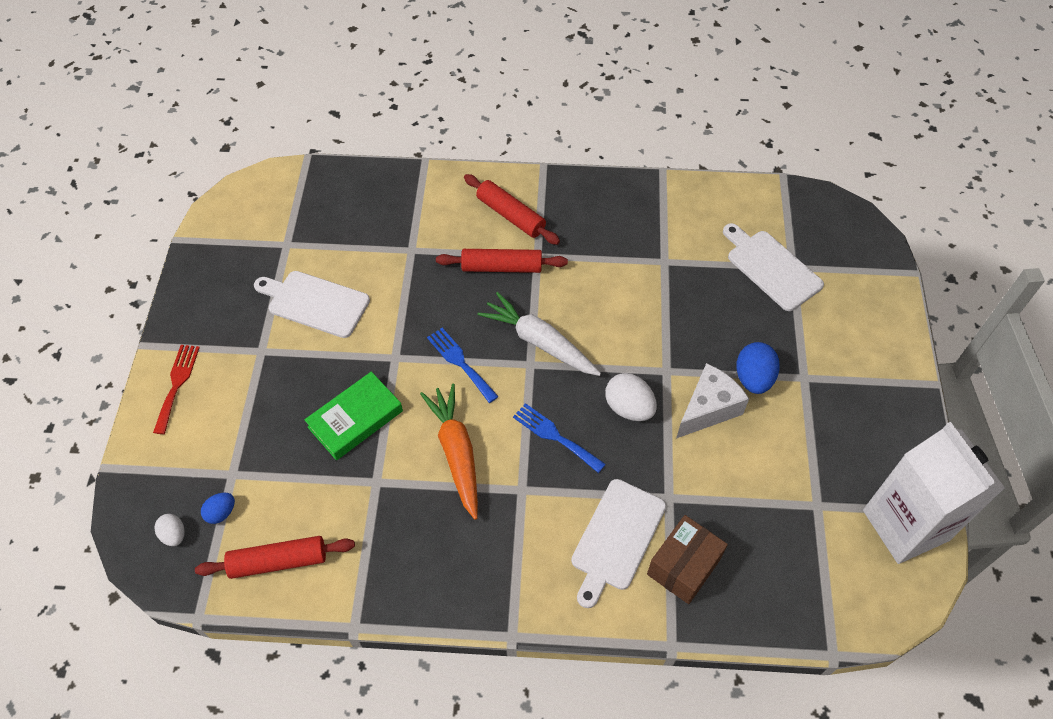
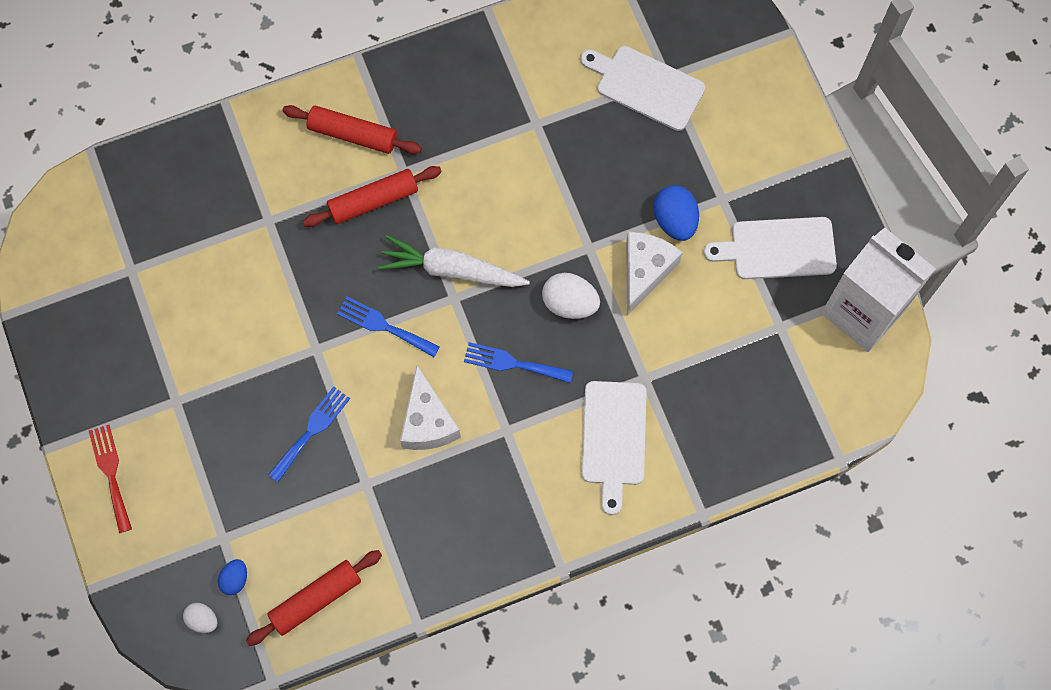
camera: 25 degrees left, 15 degrees up
(315, 303) = (201, 325): white cutting board -> white cutting board (778, 249)
(355, 419) = (312, 430): green book -> blue fork
(456, 453) = (427, 422): orange carrot -> white cheese
(683, 566) = (684, 438): brown box -> none

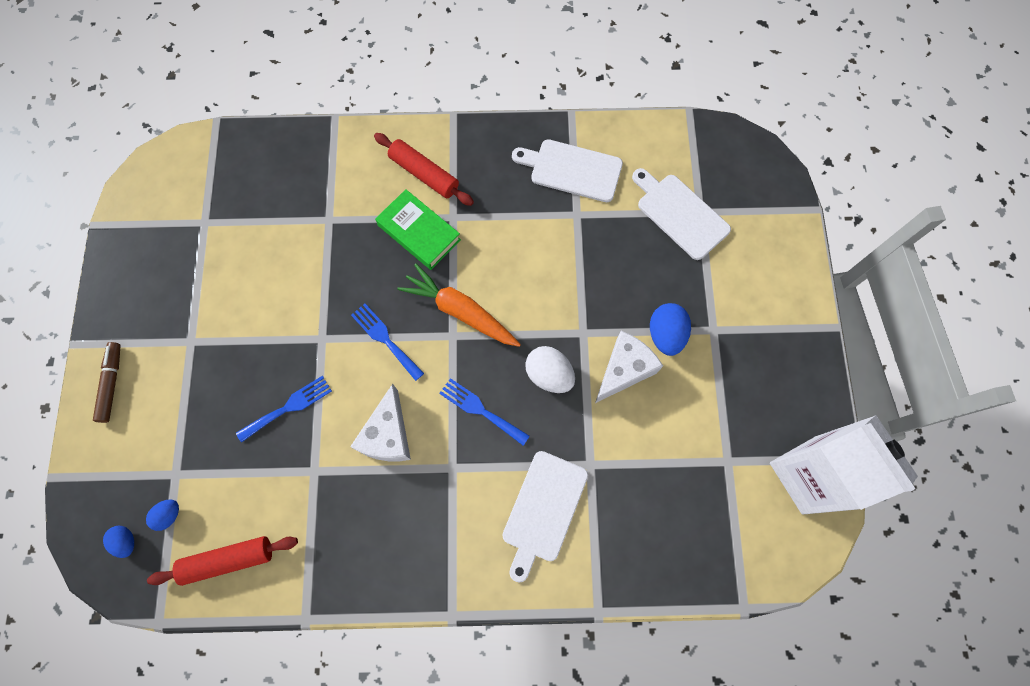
camera: 20 degrees right, 0 degrees up
(111, 473) = (111, 383): red fork -> brown marker
(202, 620) = (126, 541): white egg -> blue egg
(373, 201) = (419, 232): red rolling pin -> green book
(452, 270) = (460, 311): white carrot -> orange carrot
(778, 249) = (748, 391): white cutting board -> white cutting board (572, 170)

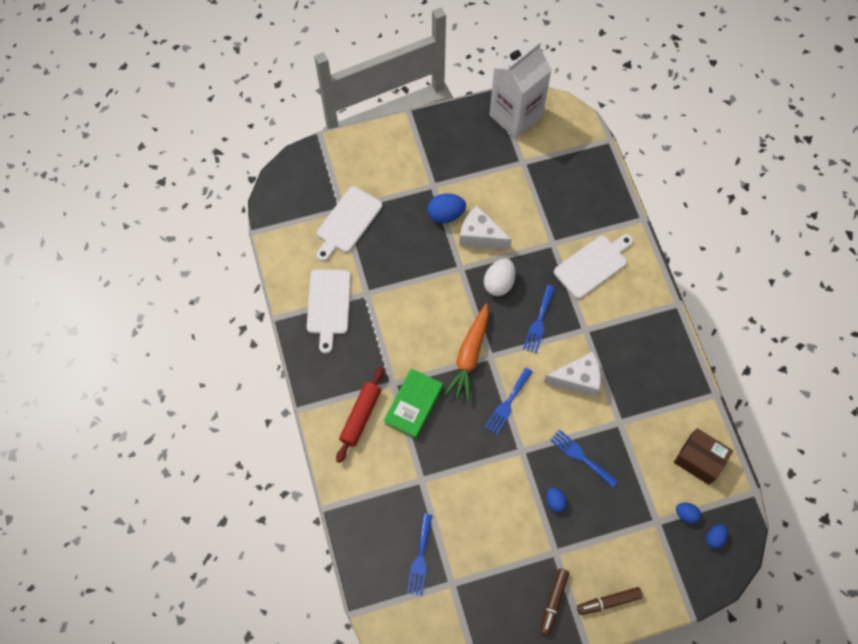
camera: 105 degrees left, 5 degrees down
(138, 322) = (553, 602): none -> brown marker
(228, 560) = (699, 460): red rolling pin -> brown box
(244, 197) = (420, 558): none -> blue fork
(247, 358) = (555, 501): none -> blue egg
(543, 510) = (593, 265): white cutting board -> white cutting board turned 45 degrees counterclockwise

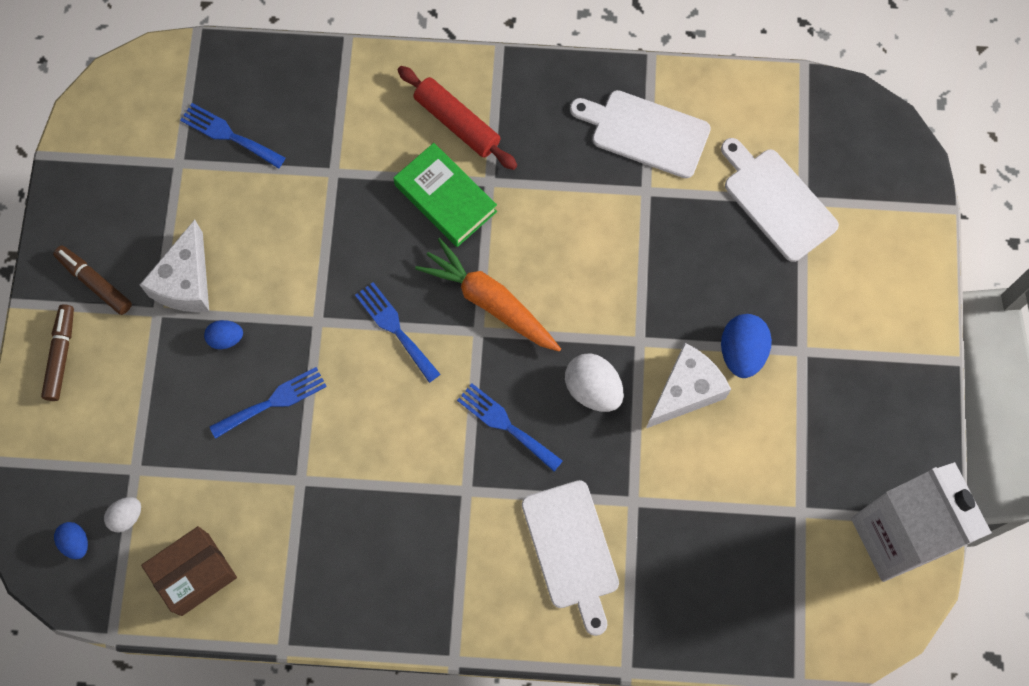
camera: 110 degrees right, 5 degrees up
(577, 379) = (391, 445): white cheese -> white cheese (186, 282)
(686, 514) = (126, 516): blue egg -> white egg

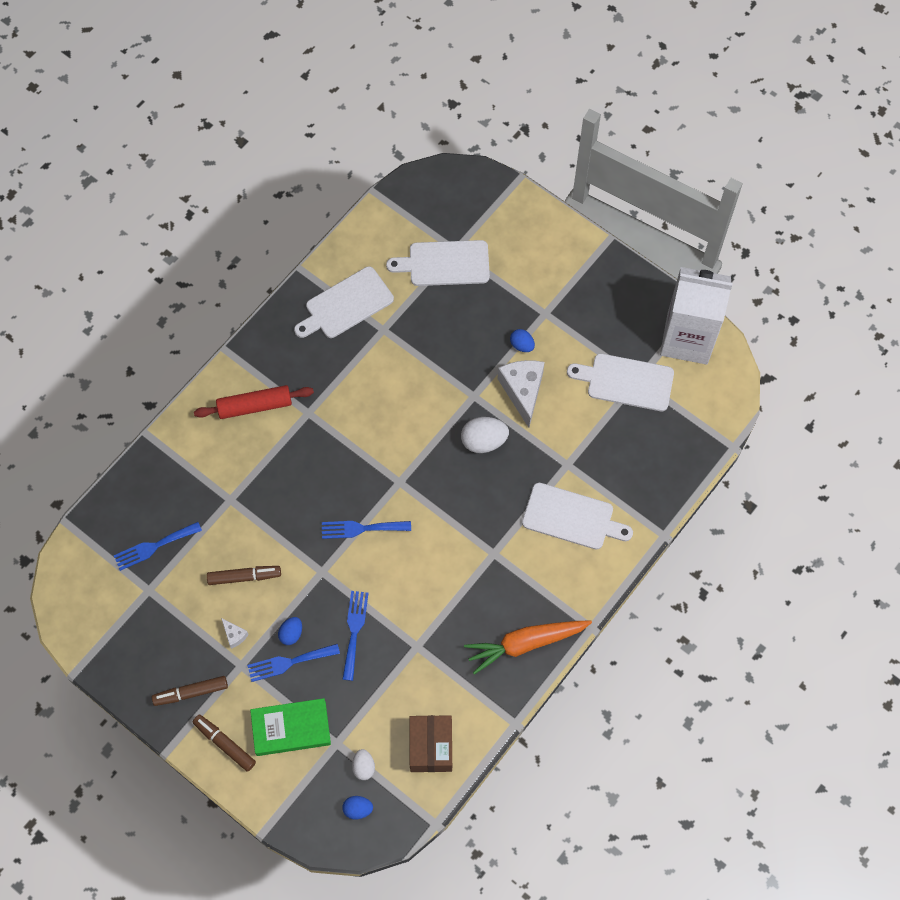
camera: 55 degrees left, 5 degrees down
(186, 282) = (234, 635): white cheese -> white cheese, size x0.45
(257, 247) = (244, 577): none -> brown marker
(445, 198) = (299, 445): green book -> green book (291, 728)
(490, 302) = (386, 463): orange carrot -> orange carrot (526, 643)
(506, 424) = (469, 504): blue fork -> blue fork (289, 662)
(742, 352) = (522, 345): blue egg -> blue egg, size x0.59
(786, 501) = (626, 382): none -> white cutting board

